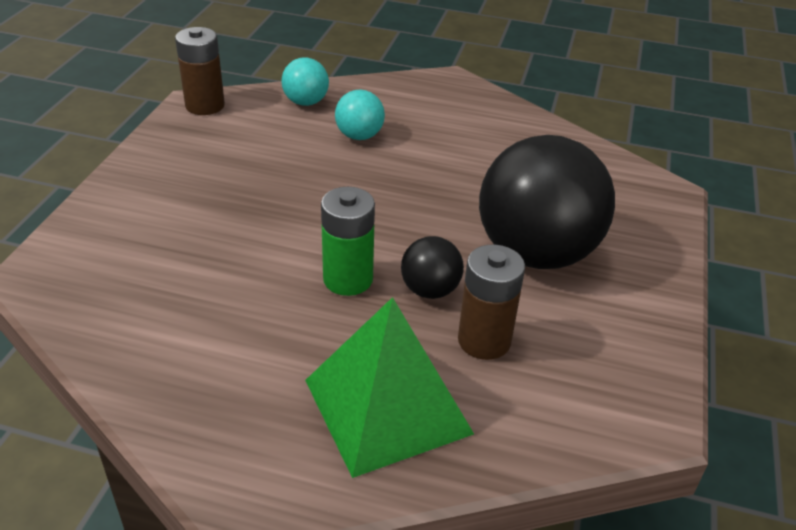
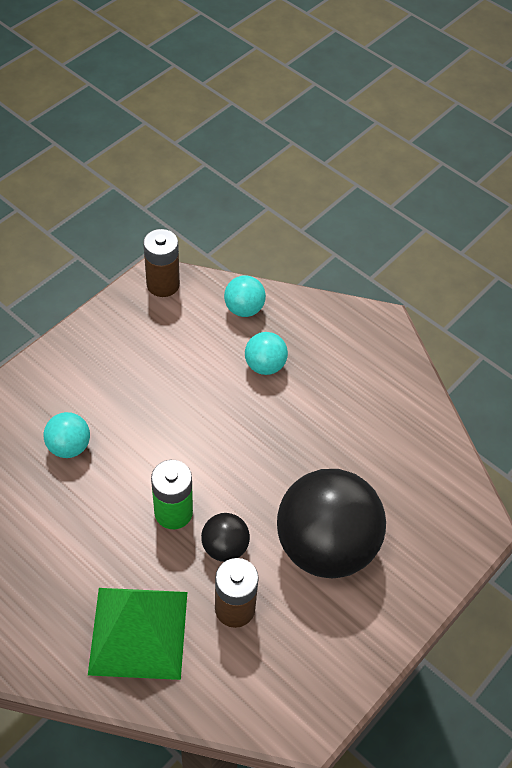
camera: 25 degrees right, 15 degrees up
(179, 260) = (69, 446): none -> turquoise ball

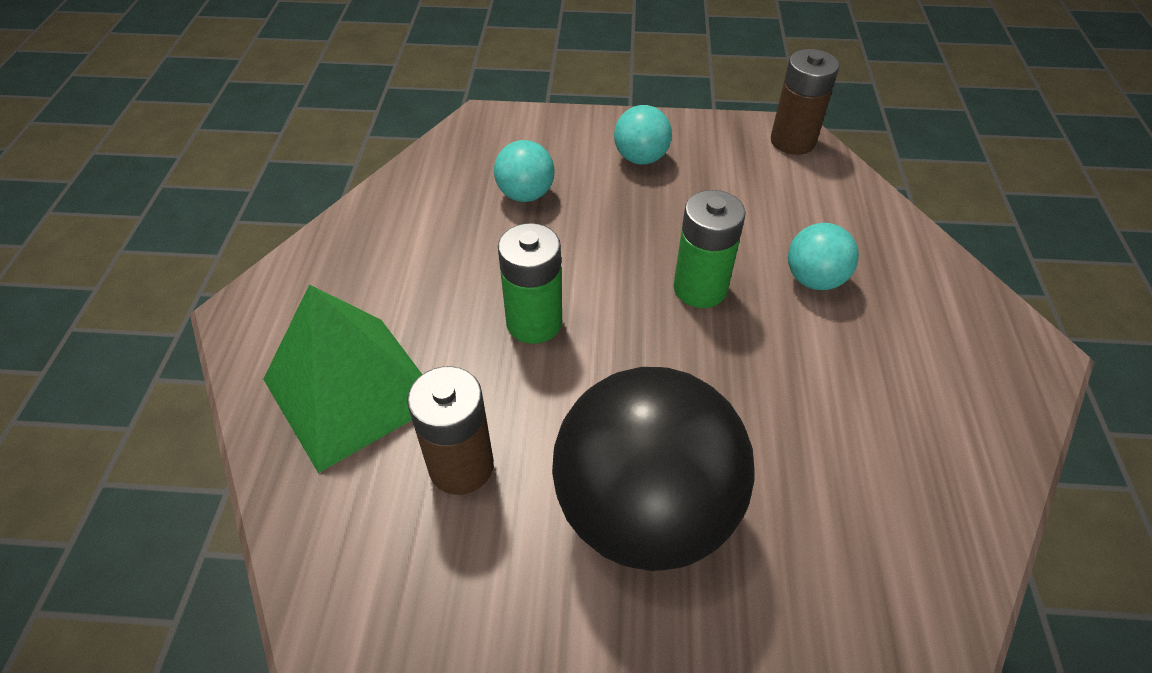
camera: 55 degrees right, 5 degrees down
(223, 419) = (700, 288): none -> green battery
(225, 547) = (536, 400): black ball -> none
(244, 309) = (857, 216): turquoise ball -> turquoise ball (640, 158)

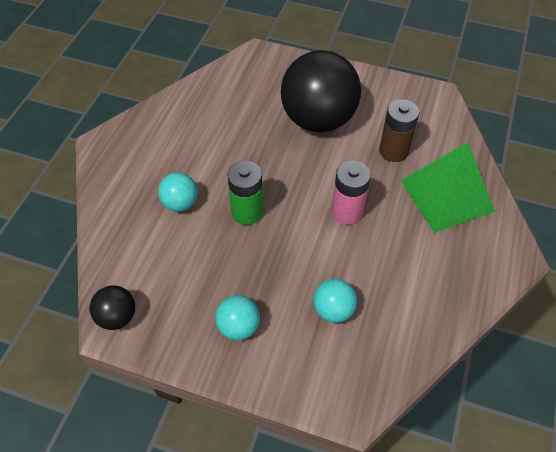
camera: 165 degrees left, 5 degrees up
(534, 322) = (347, 212): green battery -> pink battery
(792, 141) = (117, 317): brown battery -> black ball

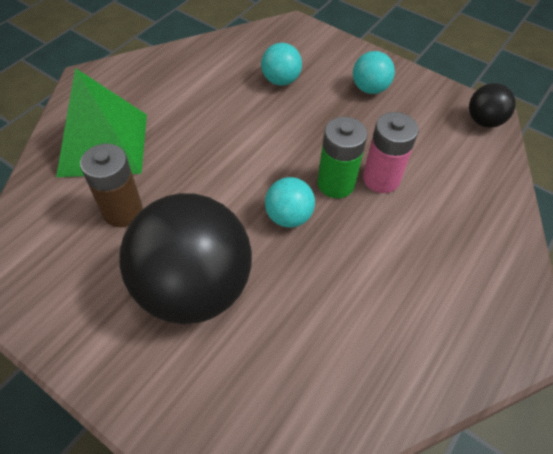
camera: 165 degrees left, 0 degrees up
(180, 203) = (415, 214): turquoise ball -> turquoise ball (288, 216)
(347, 212) = (223, 155): pink battery -> pink battery (381, 179)

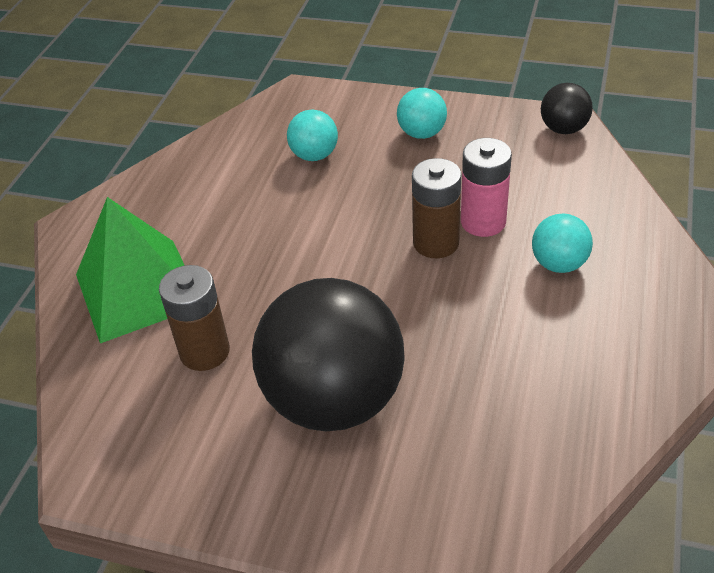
camera: 15 degrees left, 10 degrees down
(288, 216) = (401, 293): turquoise ball -> turquoise ball (558, 264)
(336, 183) = (436, 243): green battery -> brown battery

